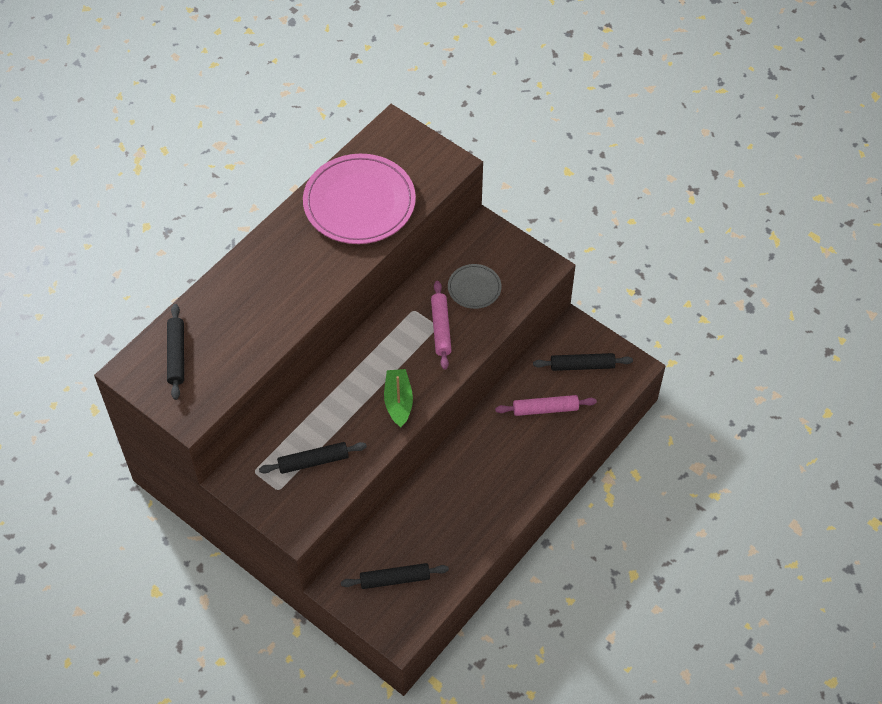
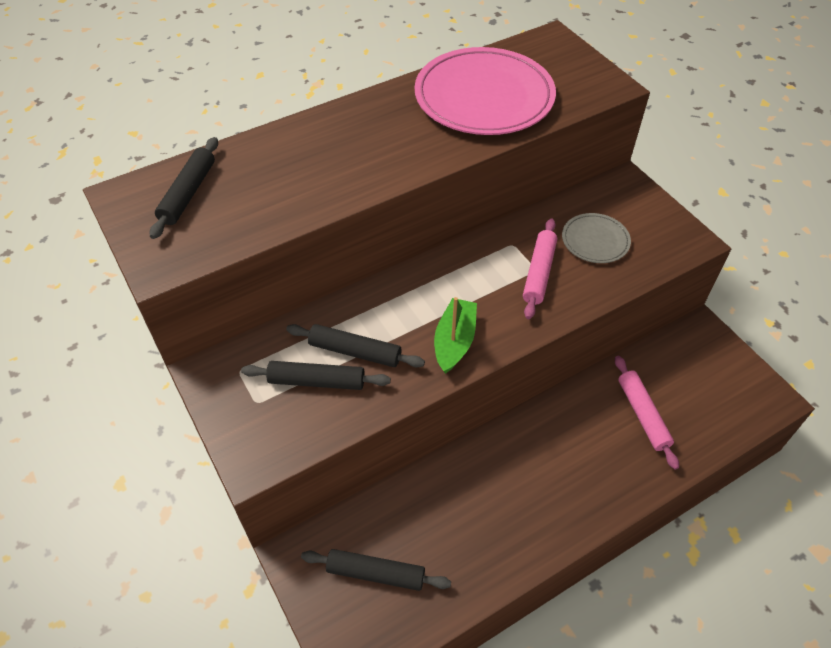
camera: 20 degrees right, 5 degrees down
(545, 409) = (643, 414): pink rolling pin -> pink rolling pin turned 60 degrees clockwise
(582, 365) = (703, 377): black rolling pin -> black rolling pin (355, 351)

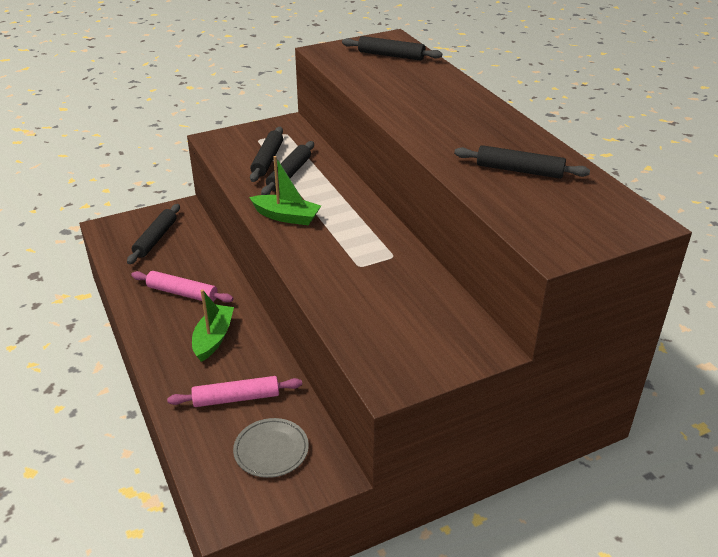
camera: 95 degrees right, 15 degrees down
(484, 97) = (519, 170): pink plate -> black rolling pin
(538, 273) = (354, 267): pink rolling pin -> pink rolling pin (182, 293)
(563, 453) = (213, 338): none -> green boat
(595, 240) = (394, 309): grey plate -> grey plate (271, 450)

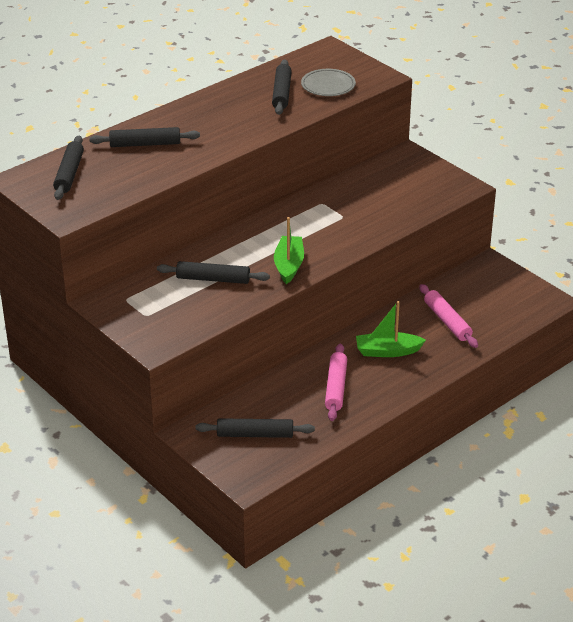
camera: 105 degrees left, 0 degrees up
(267, 160) = (188, 299): black rolling pin -> black rolling pin (145, 144)
(271, 450) = (486, 293): grey plate -> grey plate (328, 85)

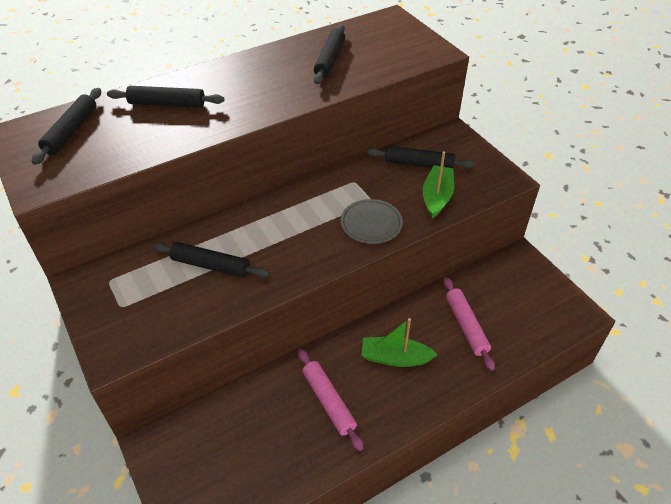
camera: 10 degrees right, 10 degrees up
(255, 434) = (222, 458): black rolling pin -> black rolling pin (419, 164)
(289, 265) = (297, 257): green boat -> green boat (437, 197)
(328, 85) = (379, 56): grey plate -> grey plate (371, 223)
(335, 387) = (328, 401): pink rolling pin -> pink rolling pin turned 45 degrees counterclockwise

